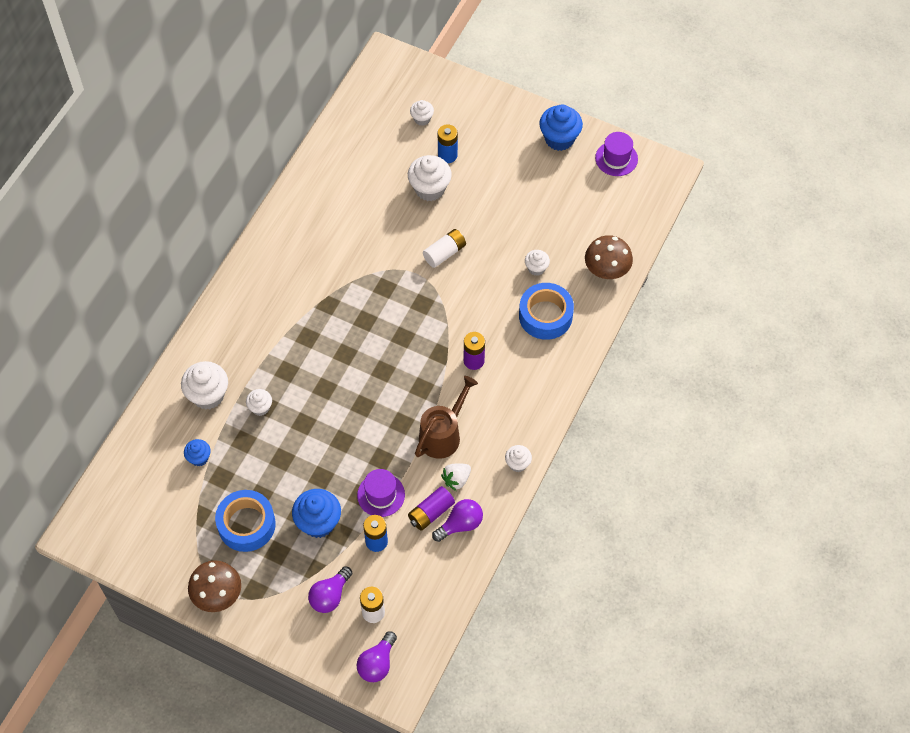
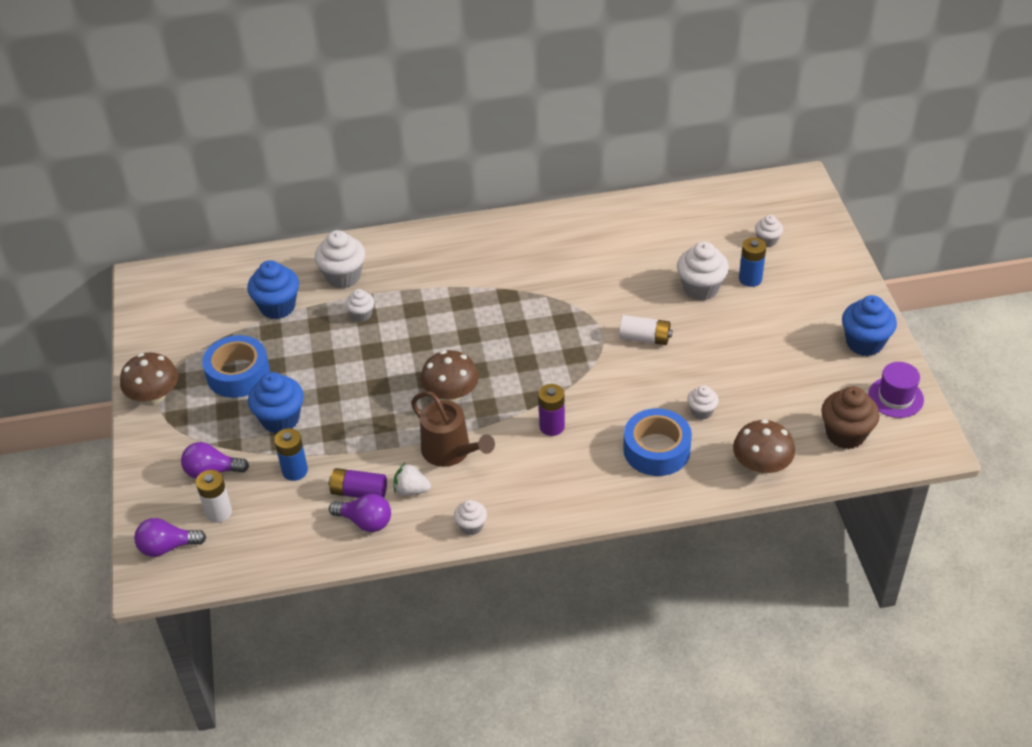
camera: 55 degrees right, 15 degrees down
(199, 458) = (277, 307): blue cupcake -> blue cupcake, size x1.79
(381, 495) = (346, 445): purple hat -> none
(390, 400) = (451, 394): none -> brown mushroom
(443, 435) = (450, 451): brown watering can -> brown watering can turned 45 degrees clockwise
(621, 207) = (845, 434): none -> brown cupcake

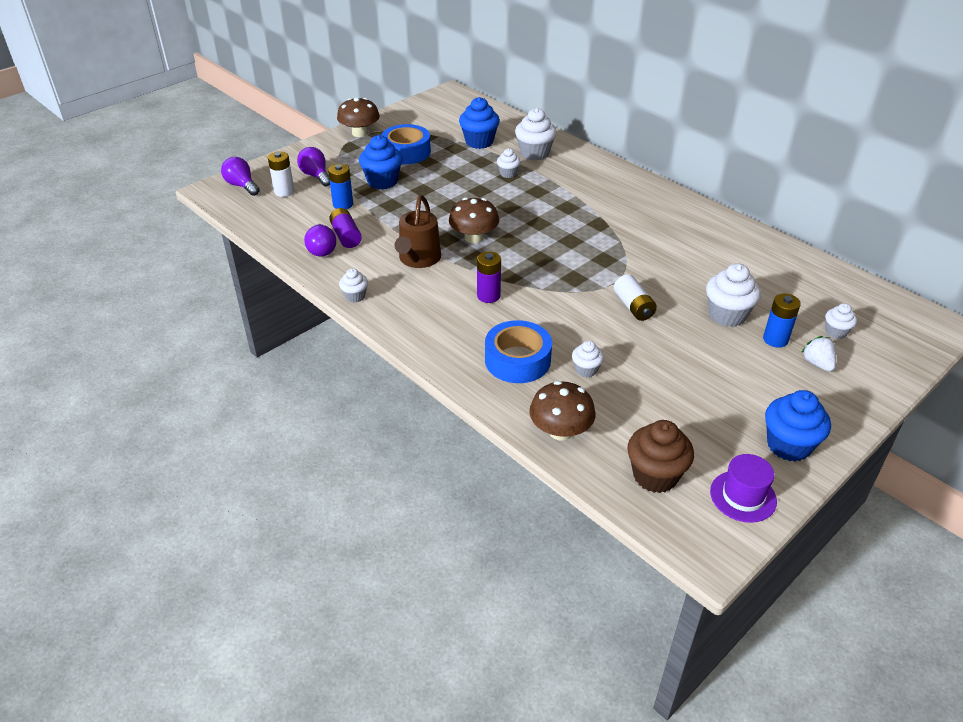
camera: 55 degrees right, 5 degrees down
(411, 490) = (367, 257): white strawberry -> white strawberry (817, 364)

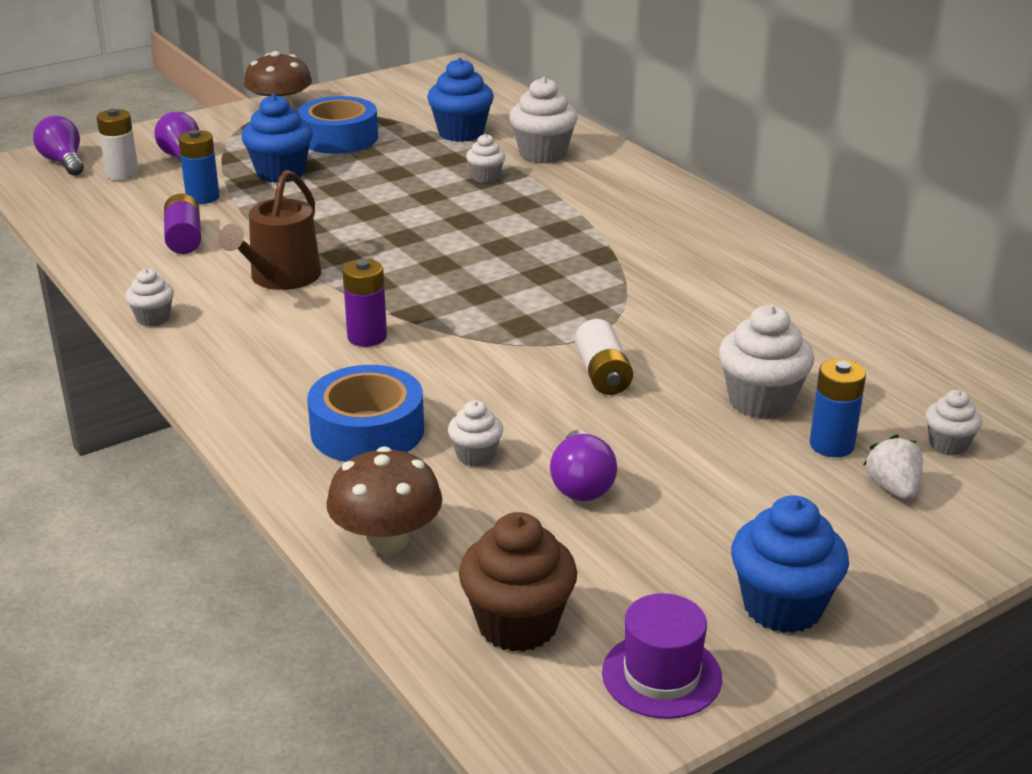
camera: 10 degrees right, 10 degrees down
(321, 249) = (137, 252): purple light bulb -> purple light bulb (581, 485)
(474, 238) = (385, 257): brown mushroom -> none

